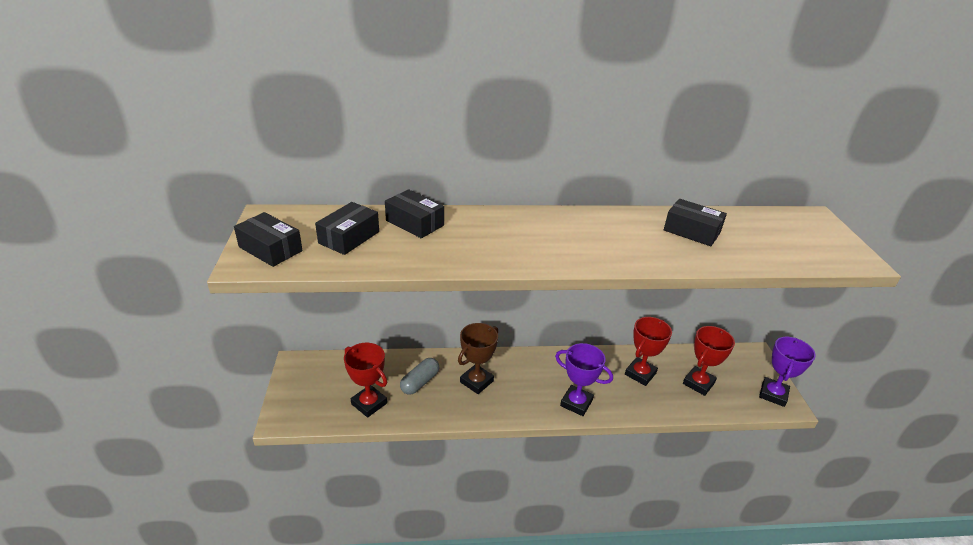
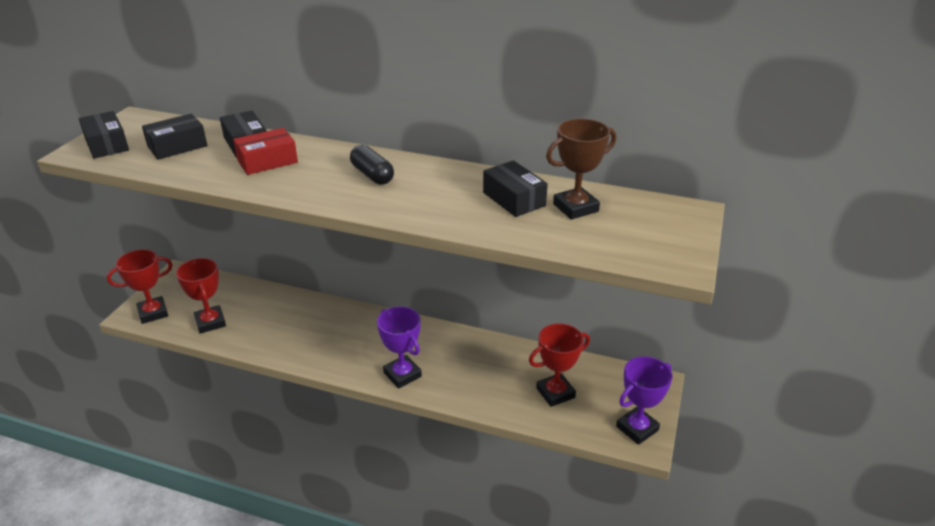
camera: 25 degrees right, 0 degrees up
(420, 382) = (269, 316): grey capsule -> none
(454, 236) = (267, 161): none -> red box
(476, 381) = (321, 329): brown trophy -> brown trophy (575, 208)
(560, 232) = (372, 175): none -> black capsule
(640, 374) = (496, 366): red trophy -> red trophy (153, 313)

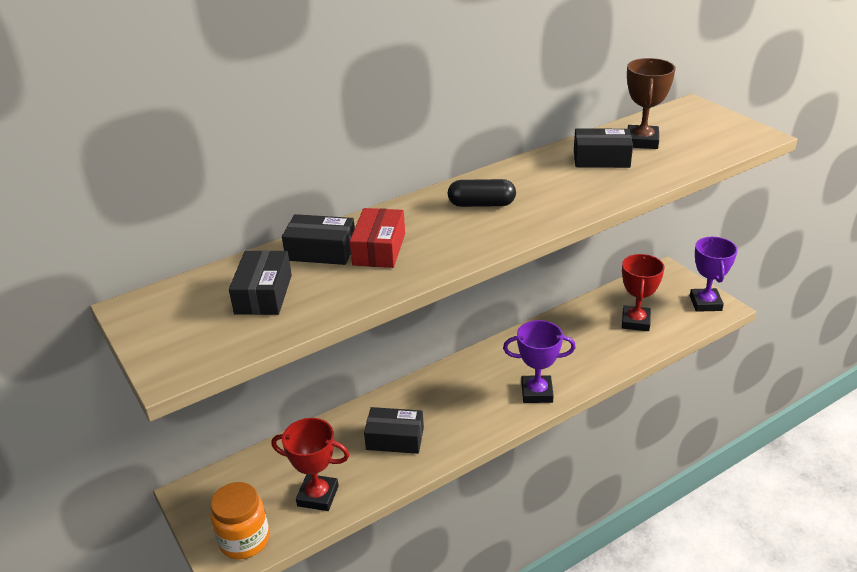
camera: 50 degrees left, 0 degrees up
(107, 144) = (183, 342): black box -> black box (395, 438)
(153, 313) = (244, 540): red trophy -> orange jar

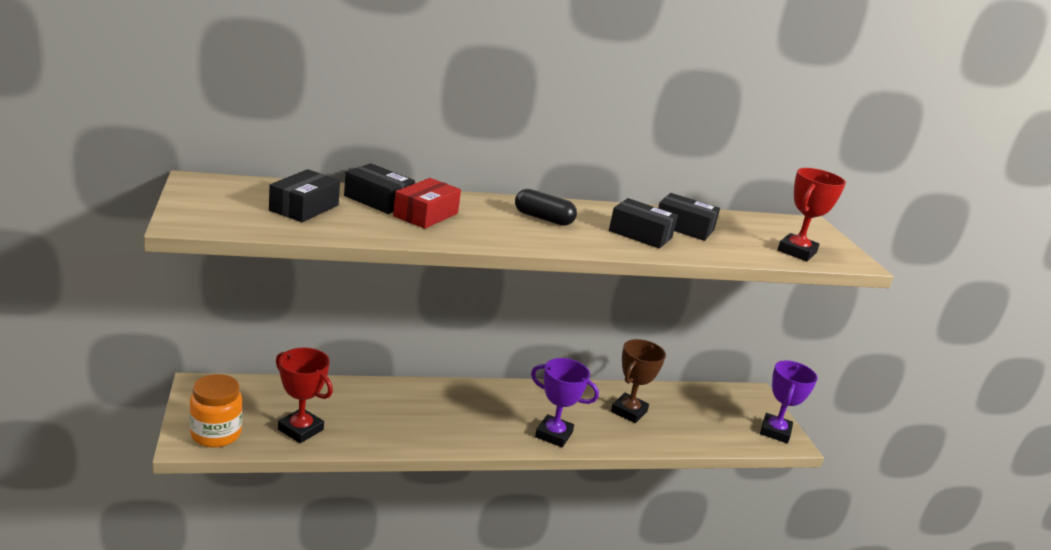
camera: 15 degrees right, 10 degrees down
(395, 438) = (399, 417): black box -> black box (640, 234)
(635, 322) = (692, 419): red trophy -> red trophy (796, 252)
(642, 141) = (735, 229): brown trophy -> brown trophy (629, 411)

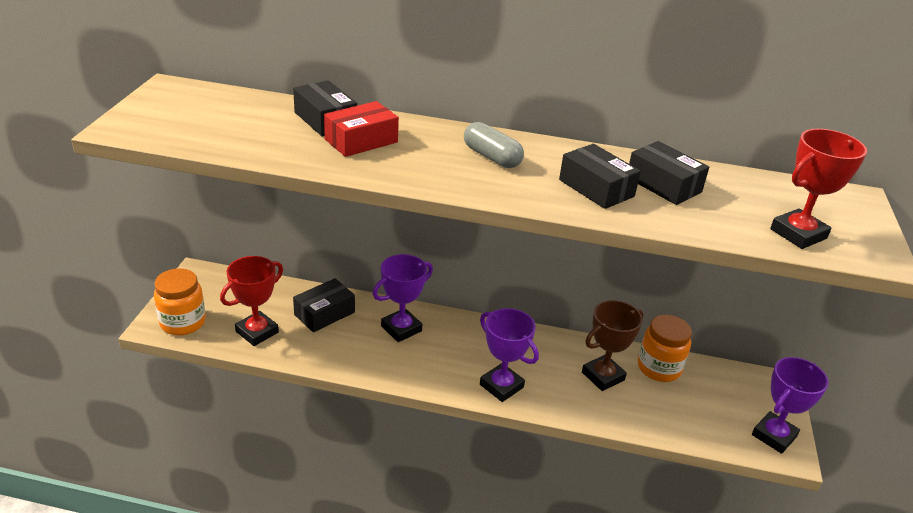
camera: 25 degrees right, 10 degrees up
(300, 429) = (257, 332): red trophy -> red trophy turned 75 degrees clockwise
(304, 208) = (243, 122): black box -> black box (324, 313)
(437, 403) = (401, 328): none -> purple trophy
(543, 218) = (491, 157): black capsule -> grey capsule
(666, 397) = (659, 368): none -> orange jar

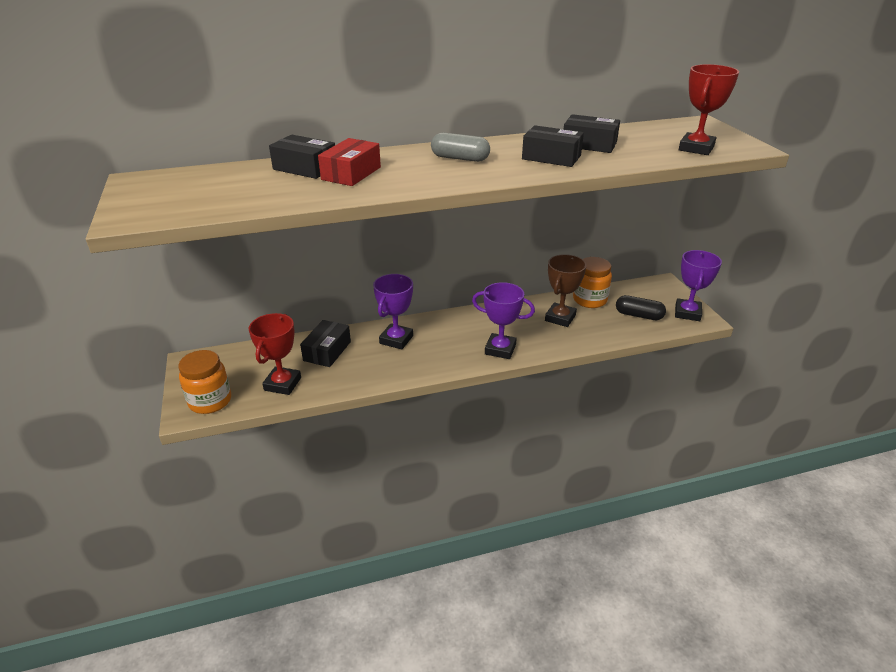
camera: 25 degrees left, 0 degrees up
(705, 413) = (638, 315): none -> black capsule

